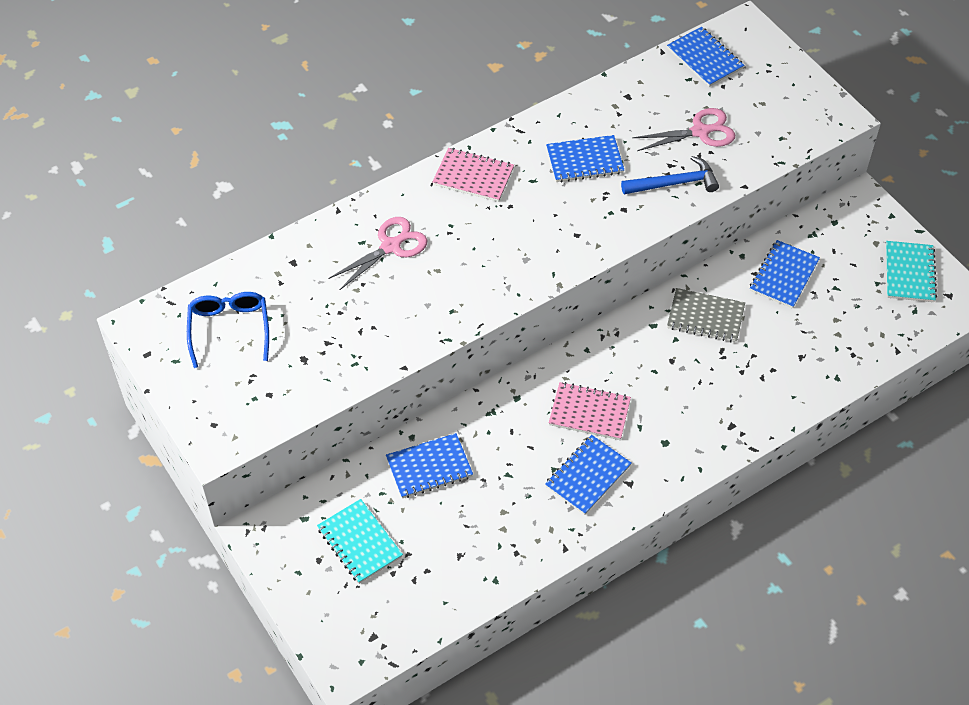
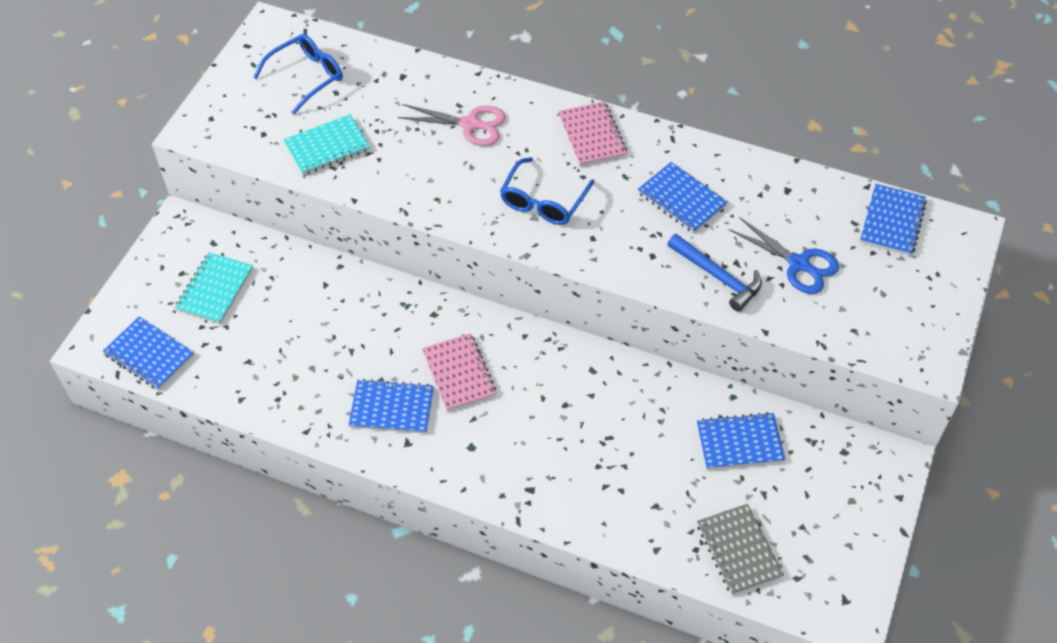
camera: 55 degrees right, 0 degrees up
(429, 467) = (318, 294): blue notebook -> blue notebook (149, 355)
(514, 244) = (543, 201): none -> blue glasses
(700, 132) = (799, 264): pink scissors -> blue scissors
(705, 317) = (636, 405): grey notebook -> grey notebook (738, 550)
(909, 273) = (840, 549): turquoise notebook -> turquoise notebook (327, 147)

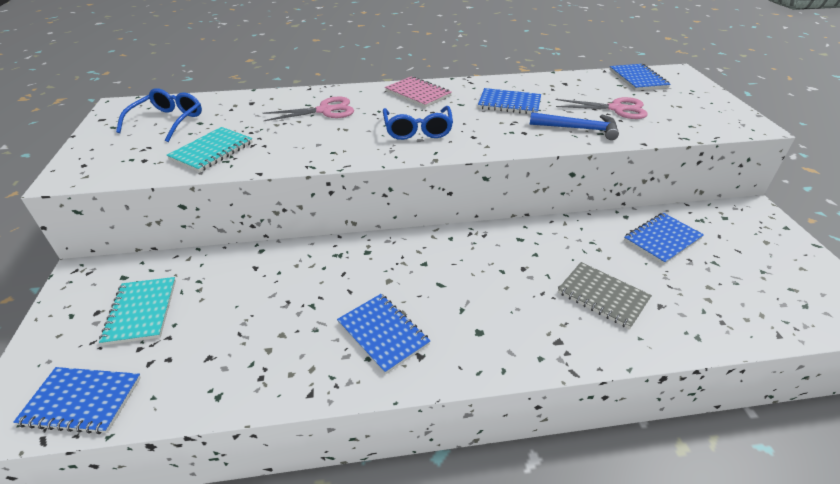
camera: 30 degrees left, 15 degrees down
(392, 408) = (383, 333): blue notebook -> blue notebook turned 75 degrees clockwise
(459, 373) = (421, 282): pink notebook -> none
(738, 550) = (748, 307): grey notebook -> grey notebook (602, 296)
(799, 264) = (616, 109): blue scissors -> pink scissors

